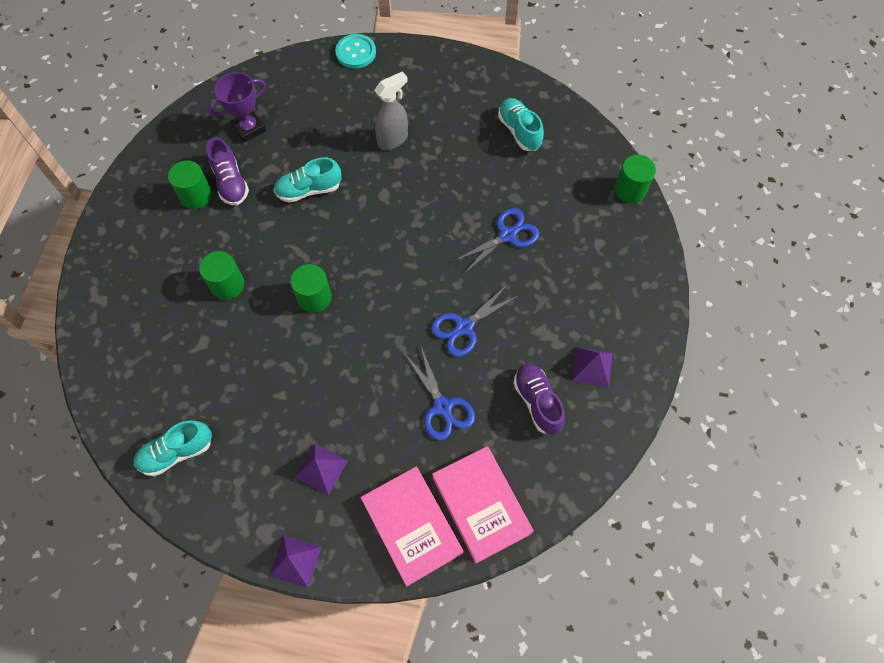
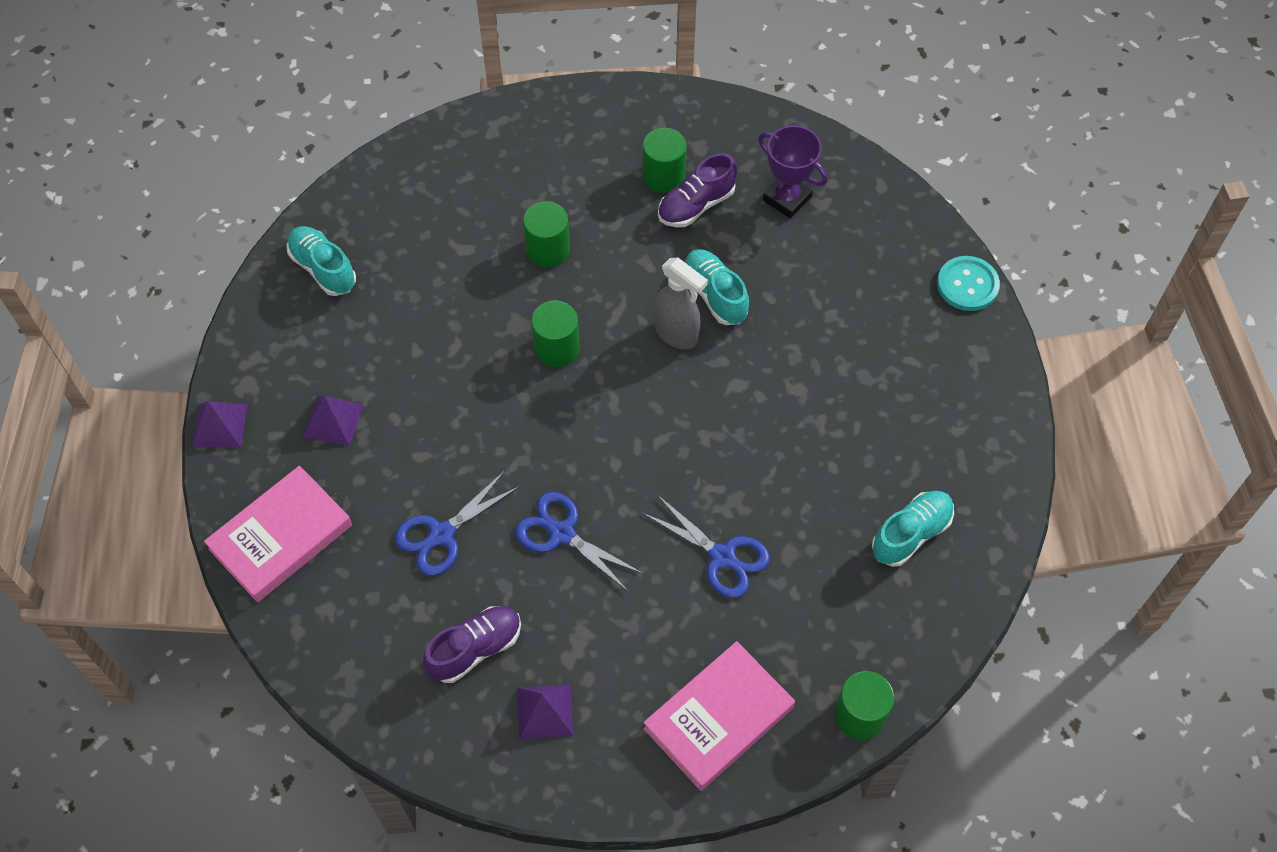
camera: 75 degrees right, 5 degrees down
(393, 139) = (832, 372): grey spray bottle -> grey spray bottle (677, 334)
(481, 505) = (321, 610): pink book -> pink book (718, 718)

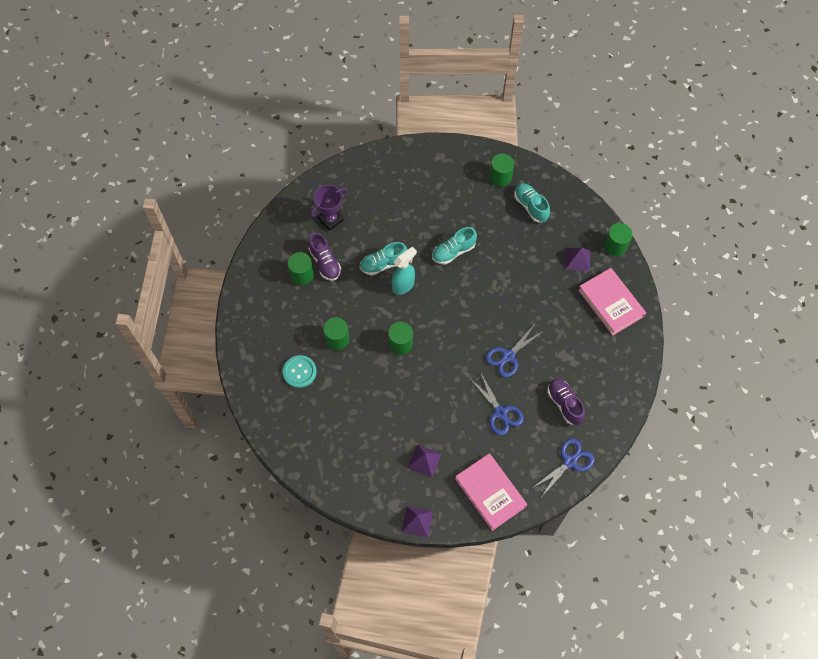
camera: 80 degrees left, 5 degrees up
(323, 269) = (324, 458): turquoise shoe -> turquoise shoe (453, 251)
(545, 711) = (599, 376): purple pyramid -> purple pyramid (577, 259)
(677, 334) = (403, 285): grey spray bottle -> turquoise spray bottle
(722, 556) = (531, 287): blue scissors -> blue scissors (570, 461)
(964, 468) = (500, 177): none -> green cylinder
(967, 285) = (400, 152): turquoise button -> turquoise button (299, 372)

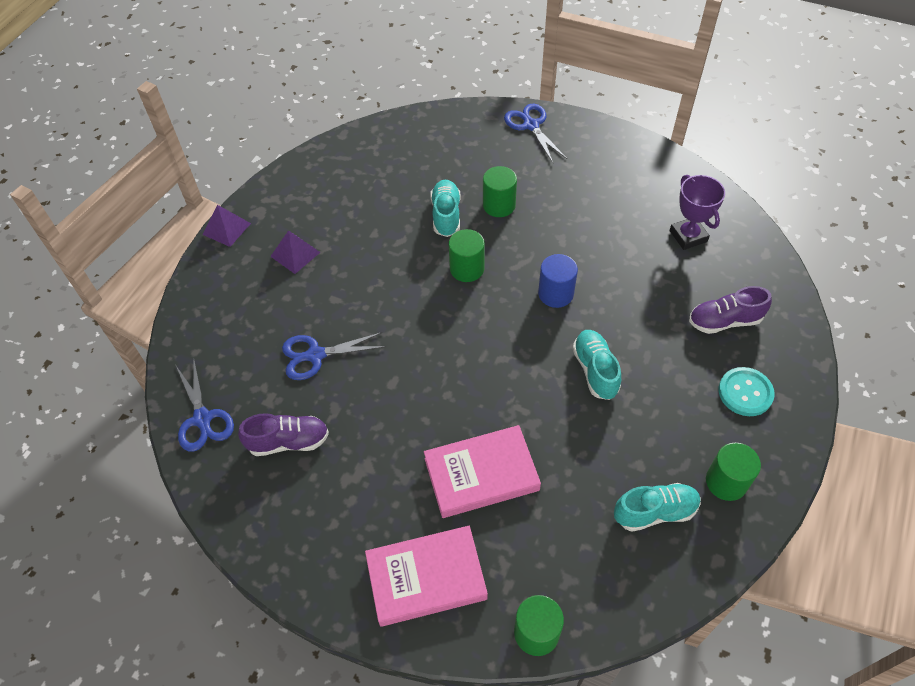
camera: 110 degrees right, 10 degrees down
(299, 372) = (468, 162): turquoise button -> turquoise button (745, 392)
(302, 275) = (606, 189): green cylinder -> none
(325, 262) = (618, 216): purple shoe -> purple shoe (724, 321)
(383, 264) = (598, 278): turquoise shoe -> turquoise shoe (446, 215)
(403, 285) = (555, 293): turquoise spray bottle -> blue cylinder
(490, 493) = (216, 311): pink book -> pink book (481, 474)
(508, 356) = (395, 391): blue scissors -> blue scissors (531, 125)
(577, 259) = (528, 554): purple pyramid -> none

